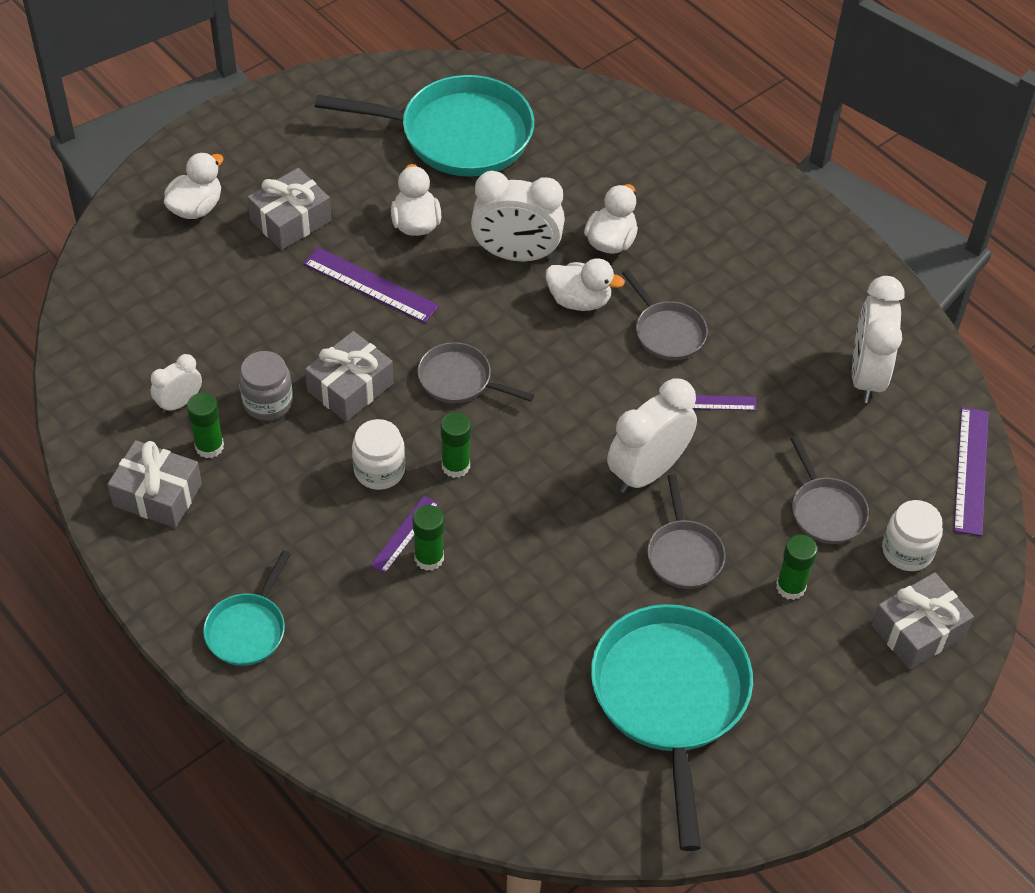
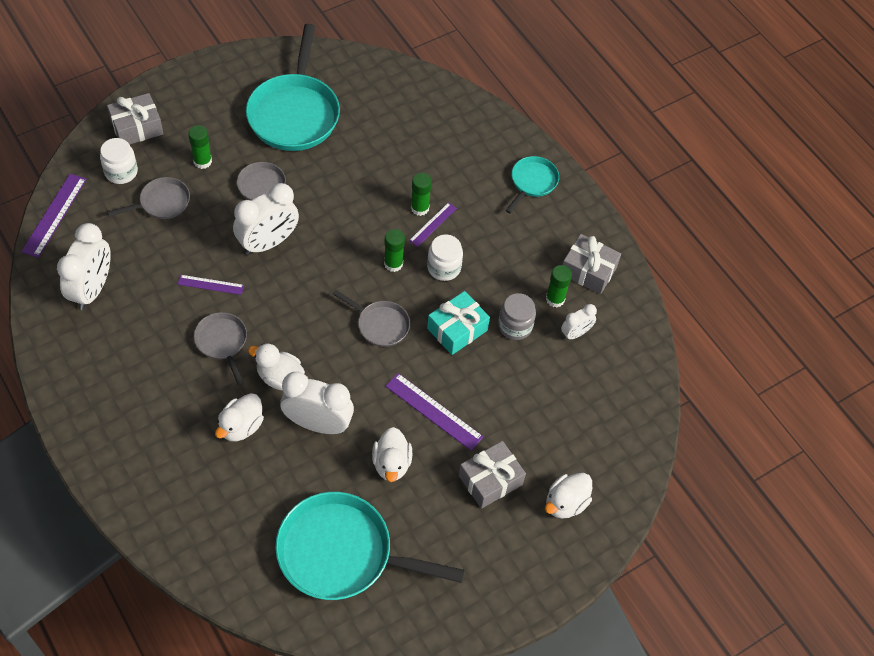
camera: 175 degrees left, 5 degrees up
(350, 387) = (457, 329): grey gift -> turquoise gift
(825, 510) = (161, 203): grey pan -> grey pan turned 75 degrees clockwise

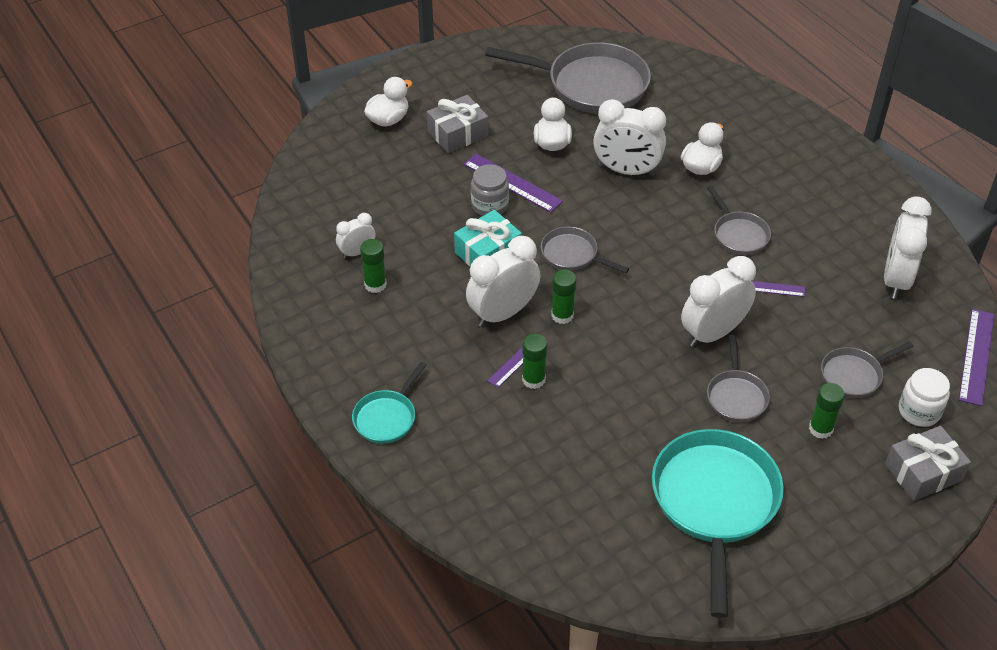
camera: 175 degrees left, 10 degrees down
(279, 377) = (672, 206): white duck -> none
(342, 553) = (591, 85): turquoise pan -> grey pan
(444, 267) = (503, 313): white jar -> white clock
(515, 326) = (423, 257): grey jar -> grey jar (489, 205)
(588, 270) = (331, 315): grey gift -> none

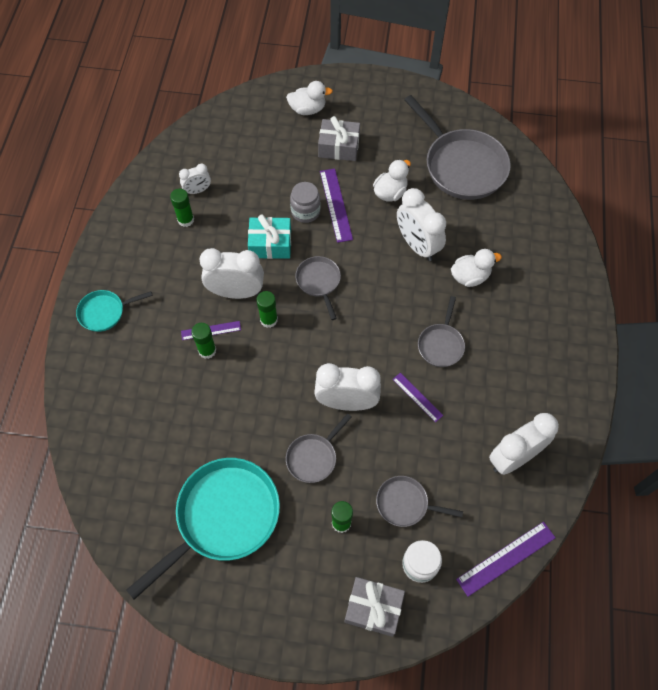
camera: 40 degrees right, 15 degrees up
(357, 252) = (197, 190): white clock -> white clock turned 150 degrees clockwise

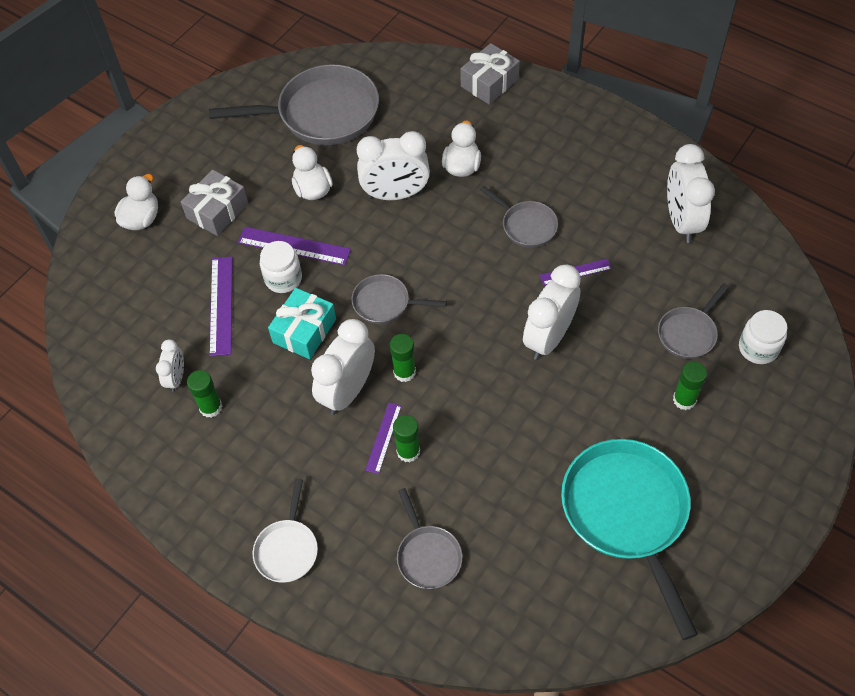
camera: 60 degrees left, 5 degrees down
(105, 312) = (287, 549): turquoise pan -> white pan
(305, 211) = (283, 278): grey jar -> white jar
(313, 457) = (597, 395): grey pan -> grey pan (427, 555)
(373, 608) = (788, 408): grey gift -> grey gift (489, 83)
(506, 558) = (781, 274): purple ruler -> purple ruler (221, 305)

